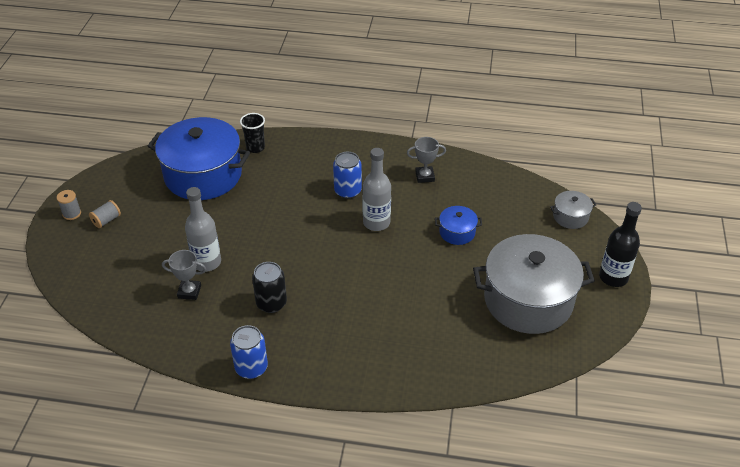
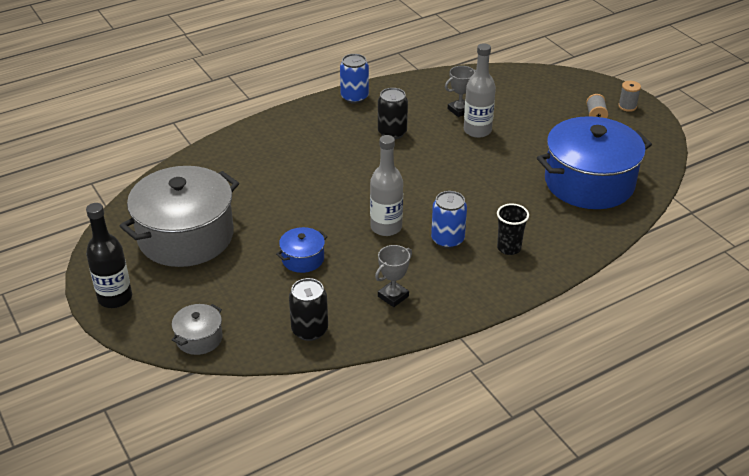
camera: 140 degrees right, 5 degrees down
(255, 147) = (589, 230): black cup -> black cup (509, 248)
(496, 185) = (309, 330): none -> black can

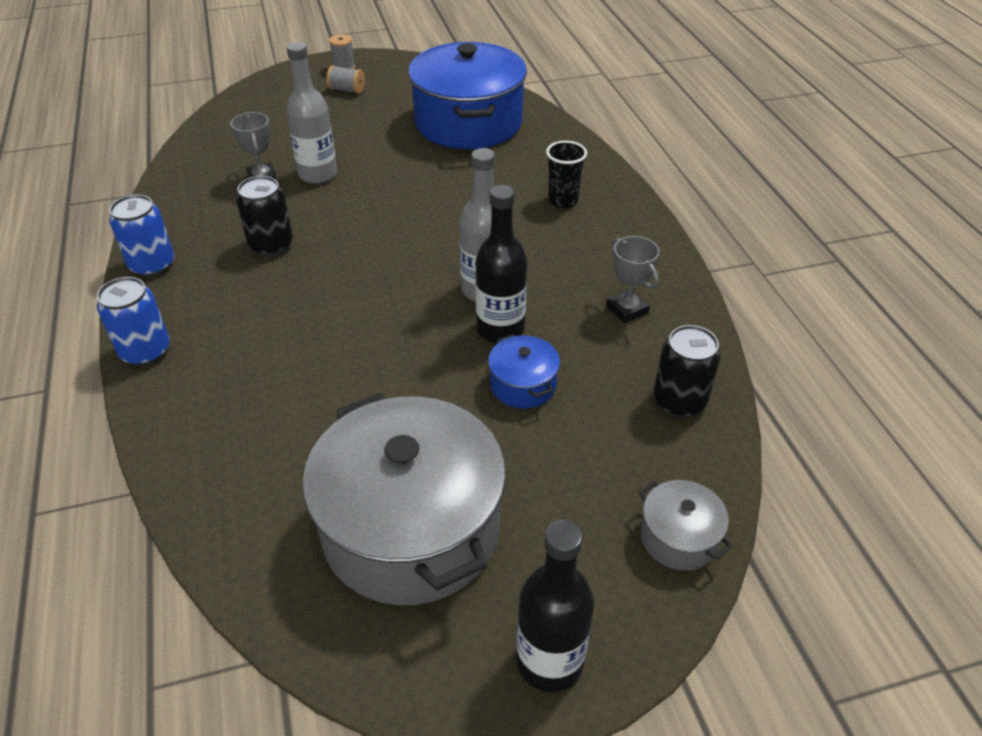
camera: 75 degrees left, 5 degrees up
(350, 241) = (500, 329): none -> black bottle
(447, 240) = (530, 243): blue can -> blue can (145, 351)

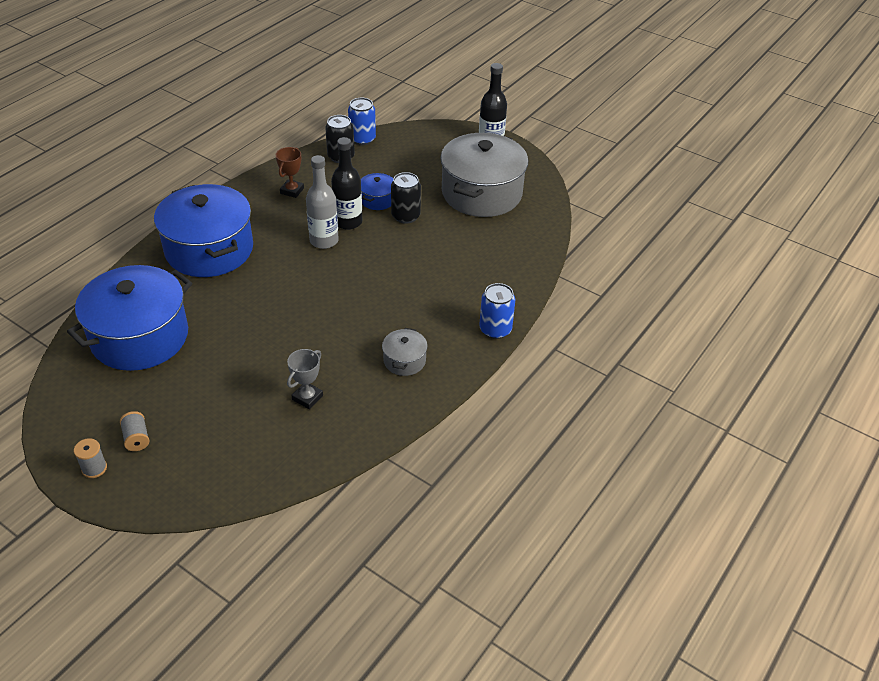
camera: 130 degrees left, 0 degrees up
(152, 265) = (439, 381): blue can -> blue can (362, 139)
(271, 245) = (369, 342): black can -> black can (405, 216)
(318, 174) = (277, 372): grey bottle -> none
(563, 200) = (209, 249): black cup -> blue pot
(627, 309) = (292, 191): grey trophy -> brown trophy
(679, 537) = (412, 136): grey pot -> grey pot (404, 360)

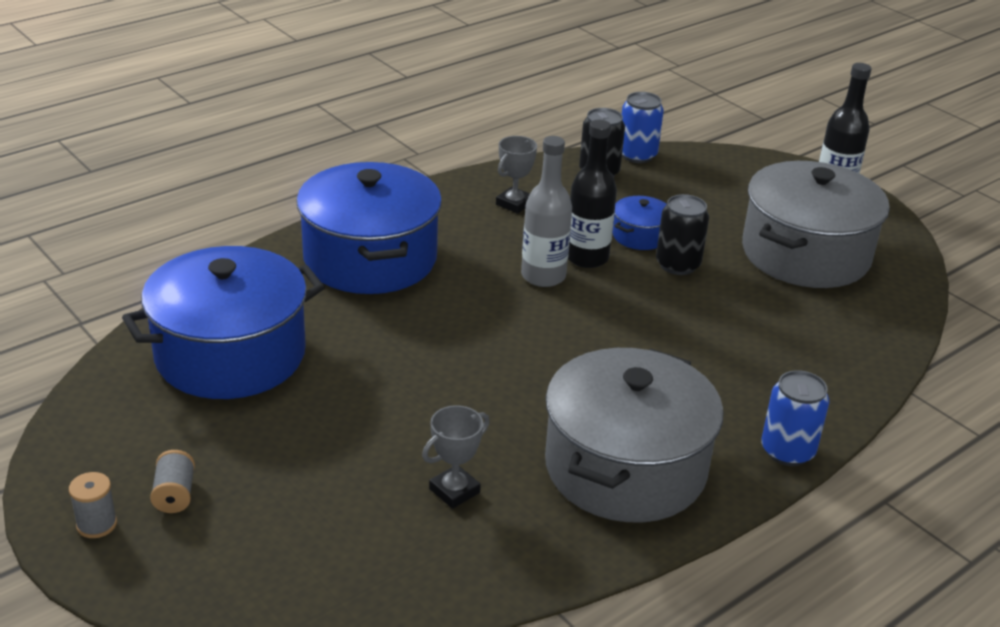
camera: 15 degrees right, 10 degrees down
(292, 191) = (514, 204): brown trophy -> grey trophy
(404, 360) = (625, 468): grey pot -> grey pot, size x2.30

